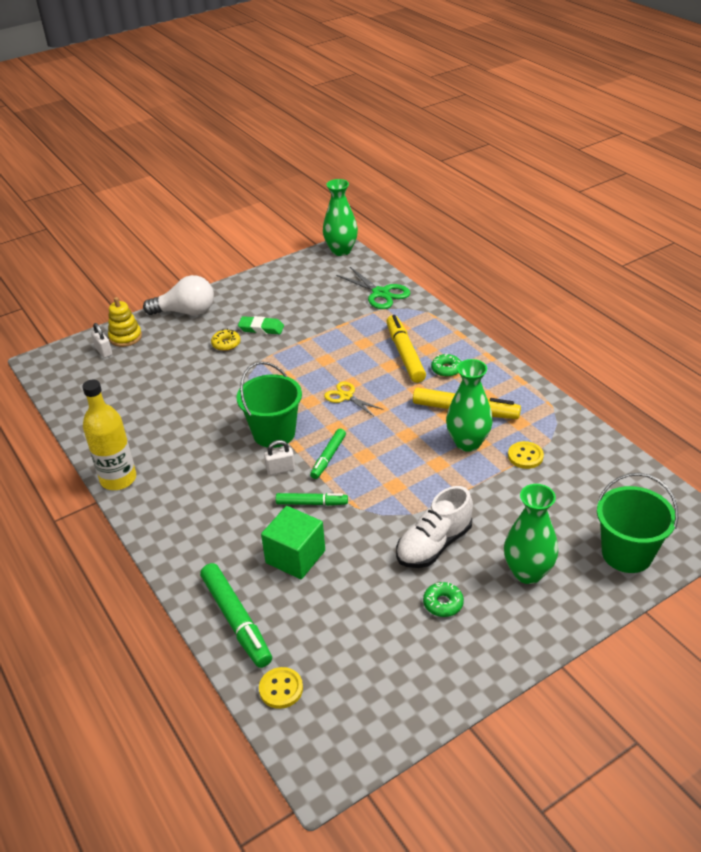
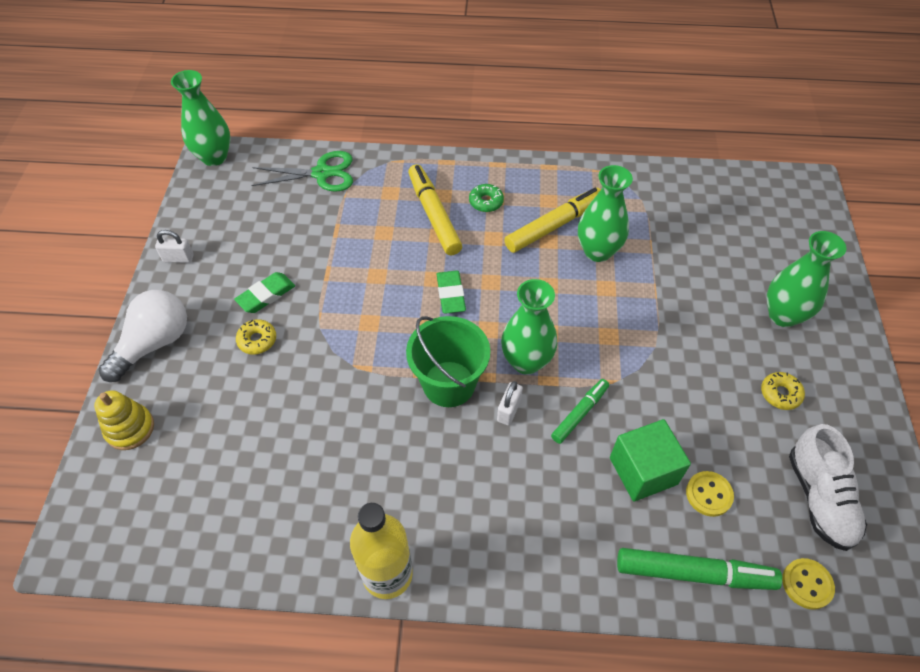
camera: 55 degrees left, 15 degrees up
(103, 351) = (130, 466): white padlock -> white padlock (178, 258)
(328, 457) = (526, 361): green marker -> green vase
(346, 397) = (451, 294): yellow scissors -> green eraser
(404, 354) = (434, 215): yellow marker -> yellow marker turned 45 degrees clockwise
(434, 545) = (706, 355): white shoe -> white shoe (819, 498)
(443, 603) = (780, 394): green donut -> yellow donut
(525, 456) = (647, 227): yellow button -> yellow button (709, 494)
(627, 553) = (804, 243): green bucket -> none

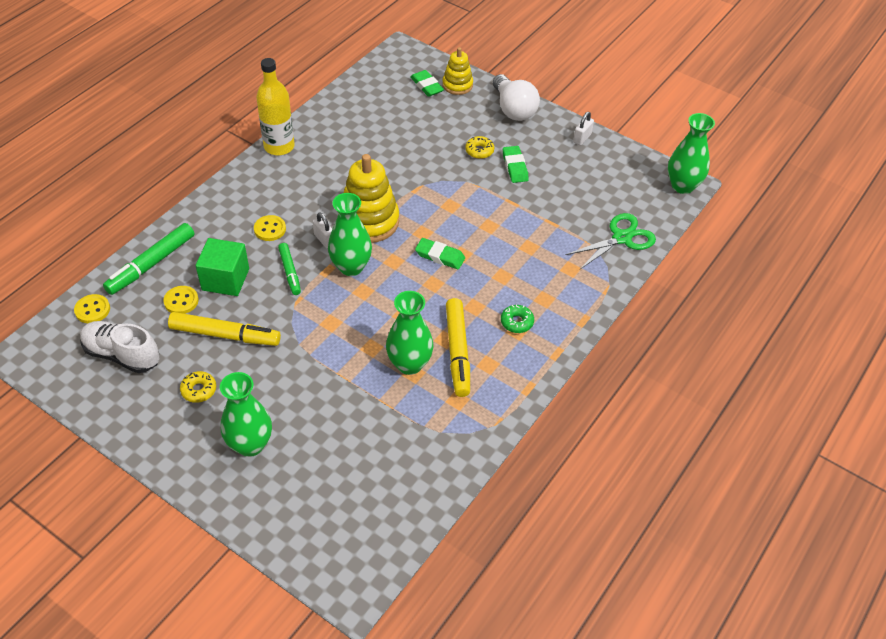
camera: 120 degrees right, 5 degrees down
(149, 464) = (426, 86): none -> green eraser
(322, 173) = (621, 238): green scissors -> green scissors turned 150 degrees counterclockwise
(434, 215) = (526, 283): yellow marker -> yellow marker (225, 335)
(449, 384) = (369, 221): green bucket -> yellow stacking toy
(537, 478) = (270, 229): none -> yellow button

